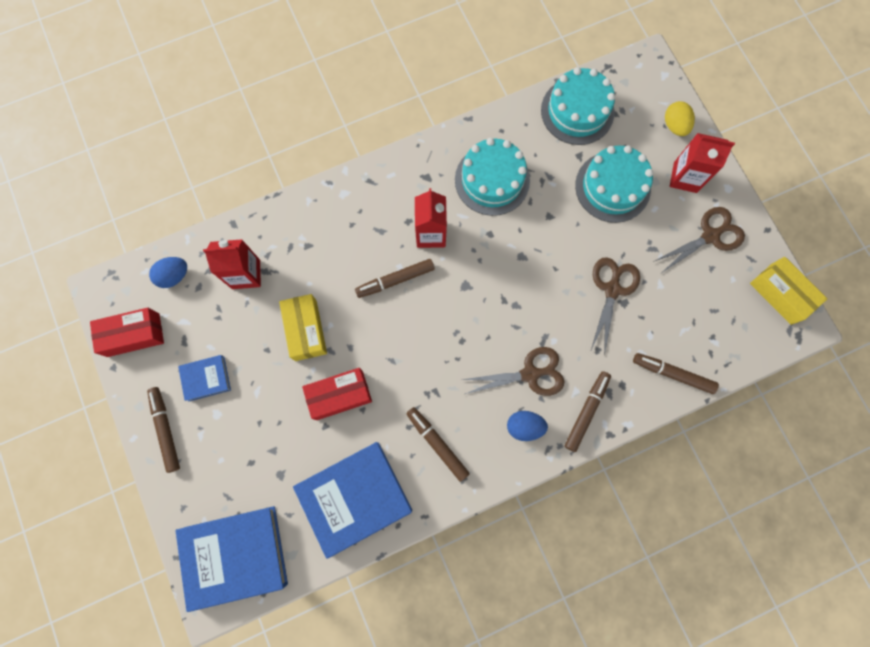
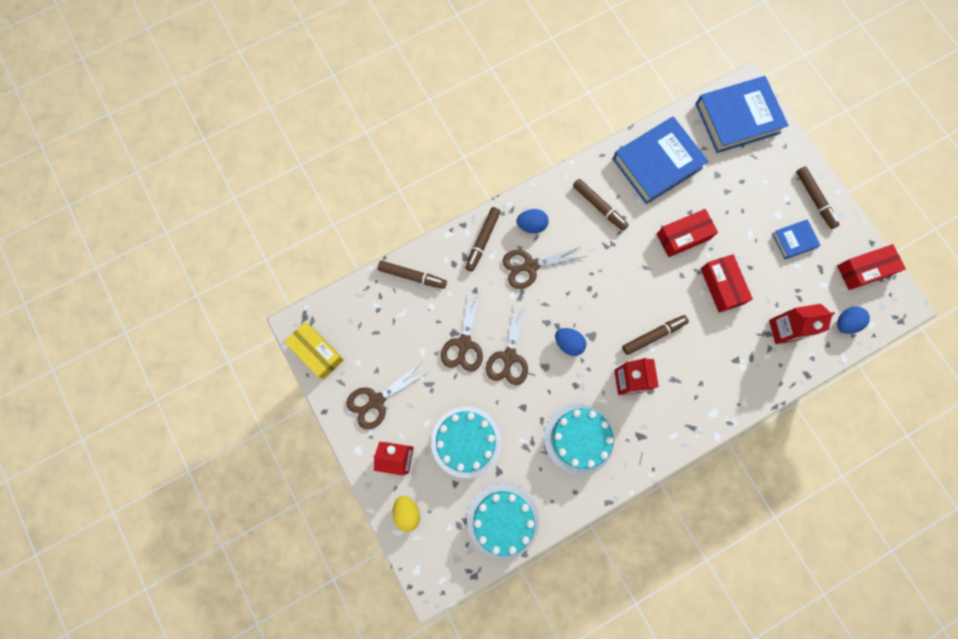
camera: 175 degrees right, 0 degrees up
(306, 330) = (721, 286): yellow box -> red box
(493, 279) = (568, 343): none -> blue egg
(561, 270) = (509, 357): none -> brown scissors

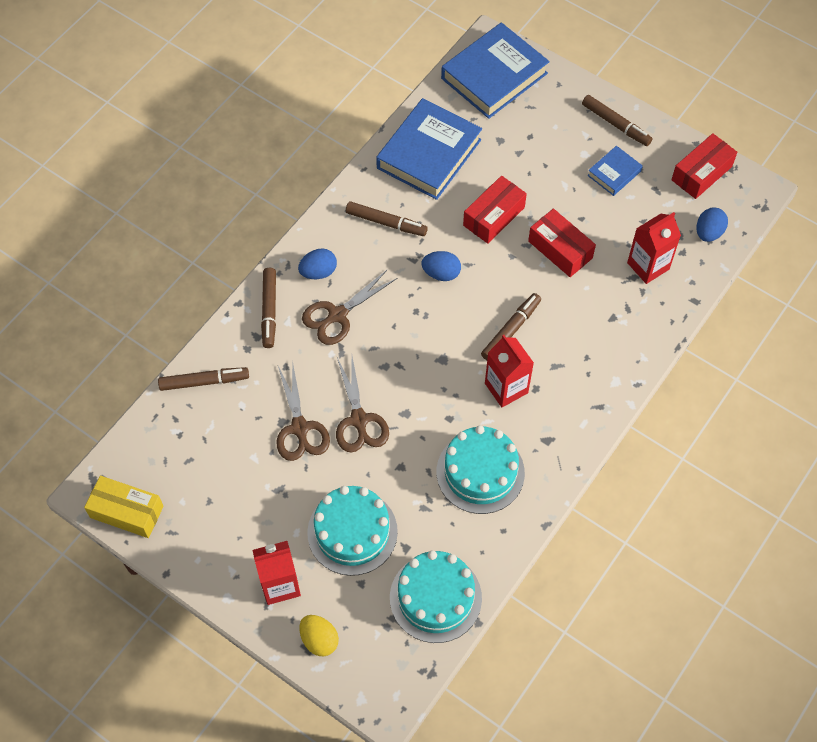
camera: 25 degrees left, 15 degrees down
(376, 401) = (224, 534): brown scissors -> none
(568, 343) = (420, 378): blue egg -> blue egg (441, 273)

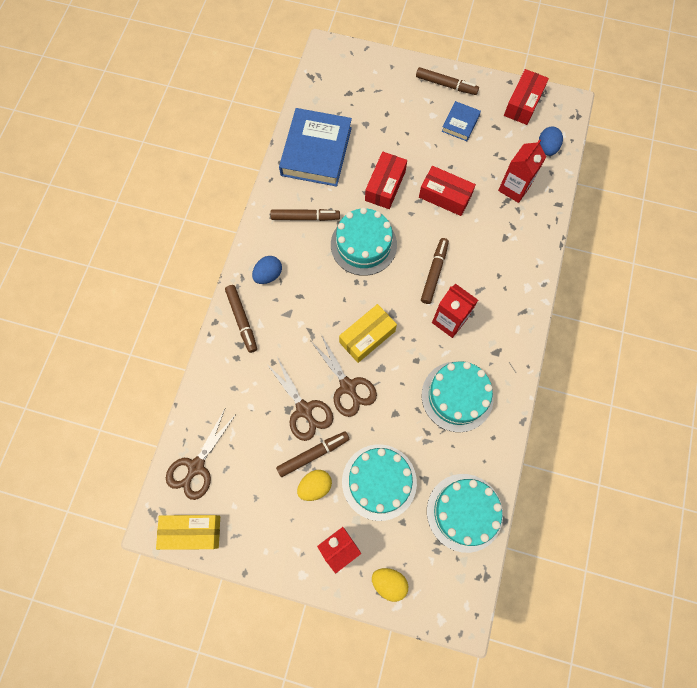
camera: 20 degrees left, 10 degrees up
(204, 382) = (212, 397): brown marker -> brown marker (313, 454)
(279, 512) = (315, 486): none -> yellow egg
(337, 315) = (297, 306): brown scissors -> brown scissors (196, 467)
(403, 374) = (367, 337): none -> yellow box
(441, 273) = (363, 245): blue egg -> turquoise cake
(494, 76) = (341, 74): blue book -> none

